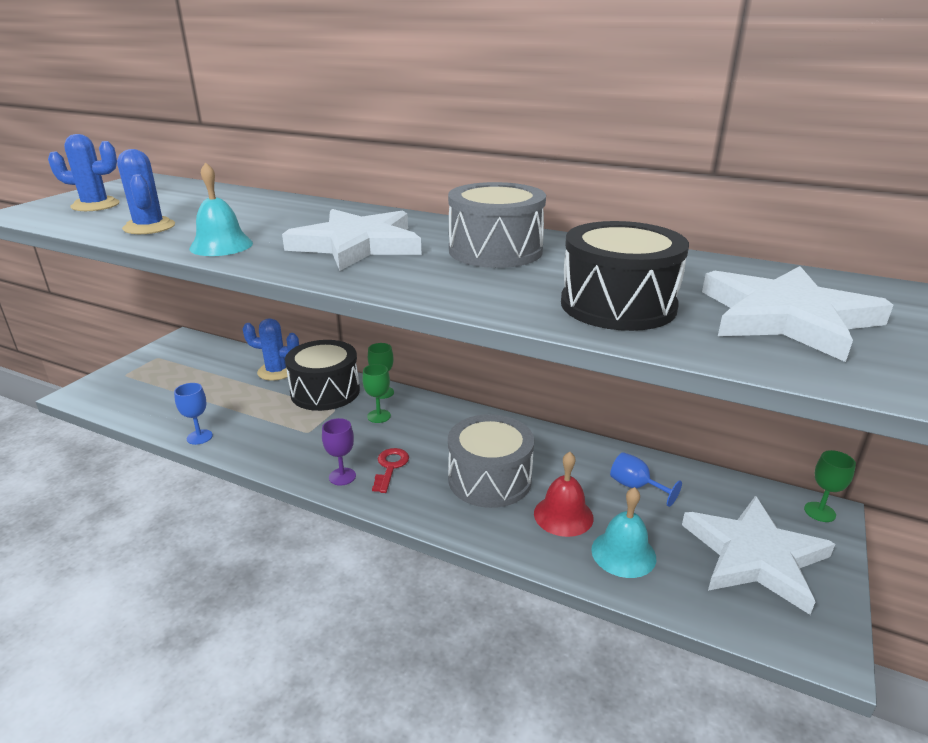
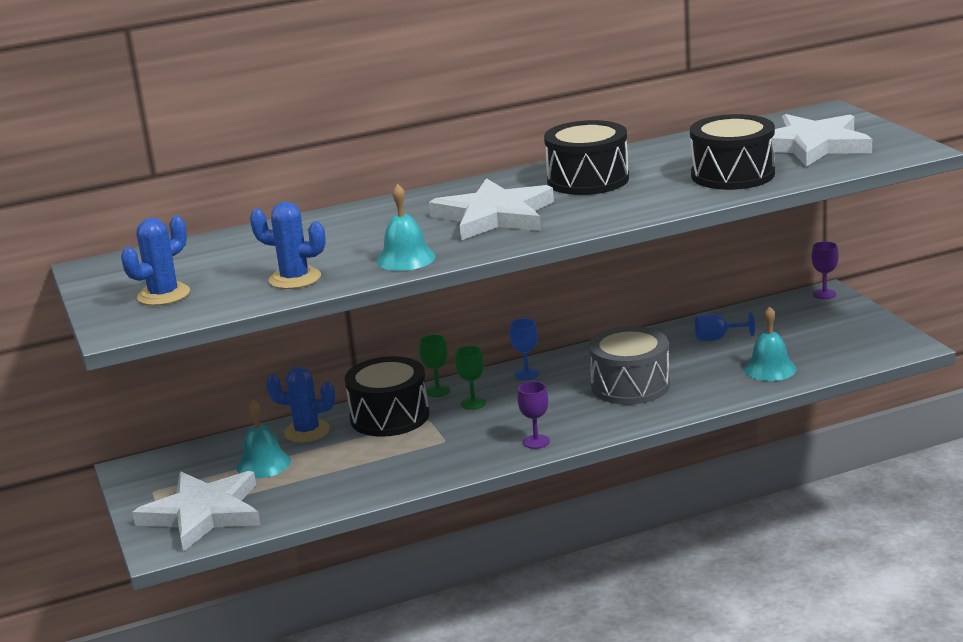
camera: 45 degrees left, 5 degrees down
(199, 437) = (368, 493): blue goblet -> blue goblet (526, 374)
(218, 377) = (263, 464): none -> turquoise bell
(276, 371) = (307, 431): blue cactus -> blue cactus turned 45 degrees clockwise
(390, 467) = (554, 419): red key -> none
(495, 251) = (588, 180): grey drum -> black drum
(563, 515) = (707, 374): red bell -> none
(755, 556) = (829, 331): white star -> white star (203, 514)
(819, 512) = (824, 294): green goblet -> purple goblet

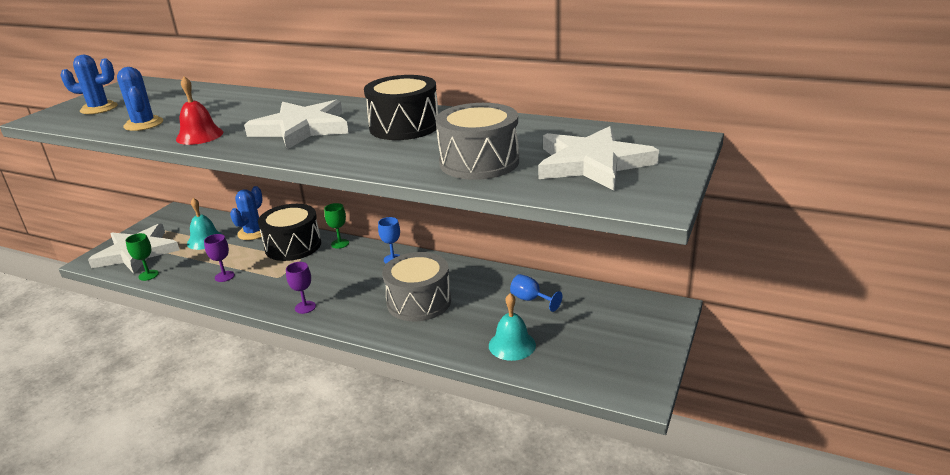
camera: 45 degrees right, 5 degrees up
(307, 431) = (253, 233): blue cactus -> blue cactus turned 60 degrees clockwise
(406, 258) = (199, 135): turquoise bell -> red bell
(473, 403) = (335, 262): green goblet -> green goblet (148, 275)
(732, 175) = (479, 162): black drum -> grey drum
(824, 294) = (666, 308): purple goblet -> purple goblet (224, 276)

